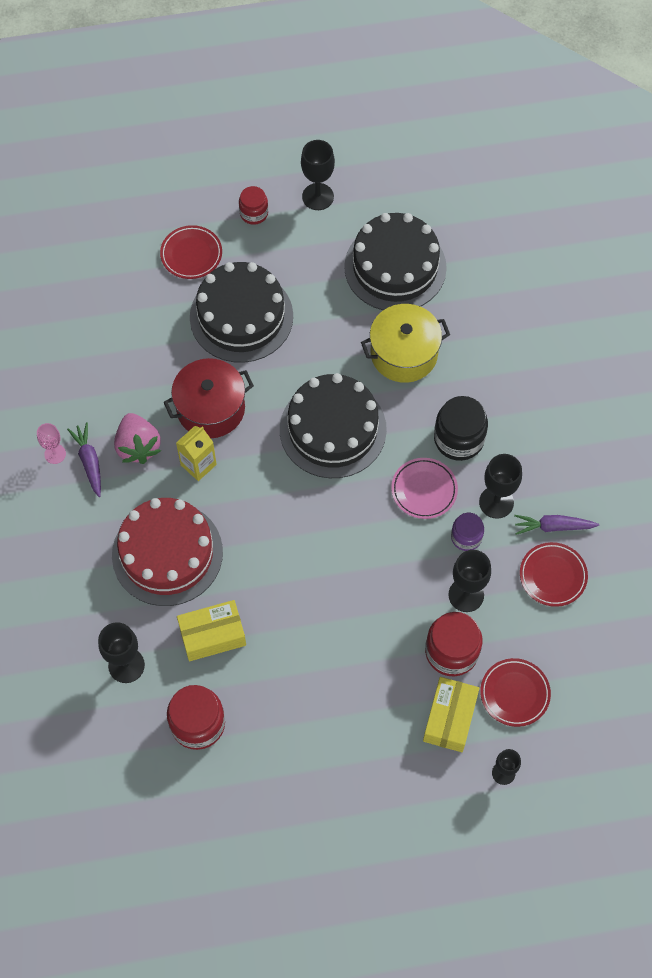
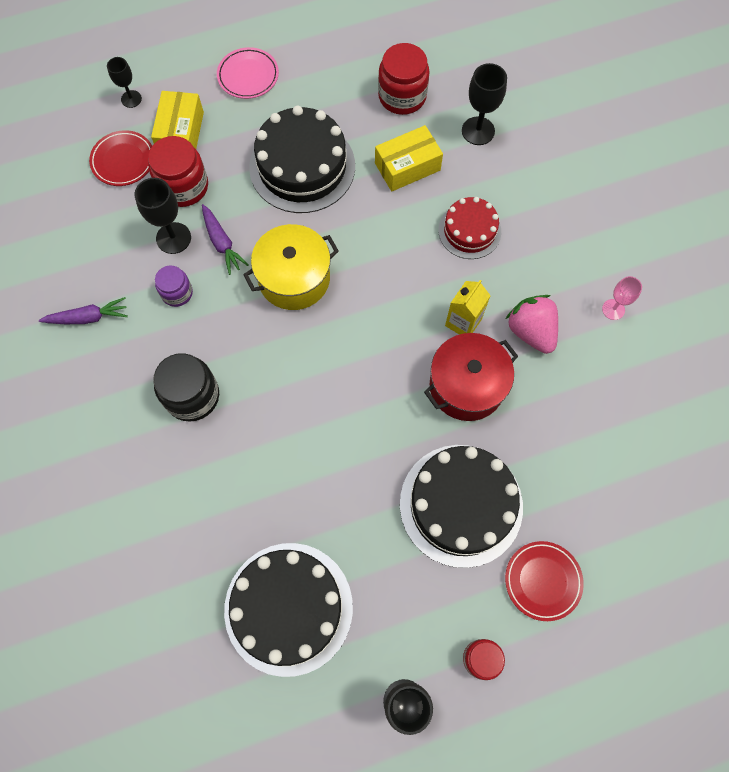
camera: 170 degrees right, 5 degrees up
(89, 462) = (575, 307): purple carrot -> purple carrot (222, 242)
(167, 553) = (469, 231): red cake -> red cake, size x0.58
(333, 429) = (330, 384): black cake -> black cake (302, 166)
(404, 354) = (264, 489): yellow pot -> yellow pot (294, 278)
(424, 490) = (224, 334): pink plate -> pink plate (248, 76)
(496, 502) = (148, 333): black goblet -> none
(553, 576) = (88, 269): red plate -> none

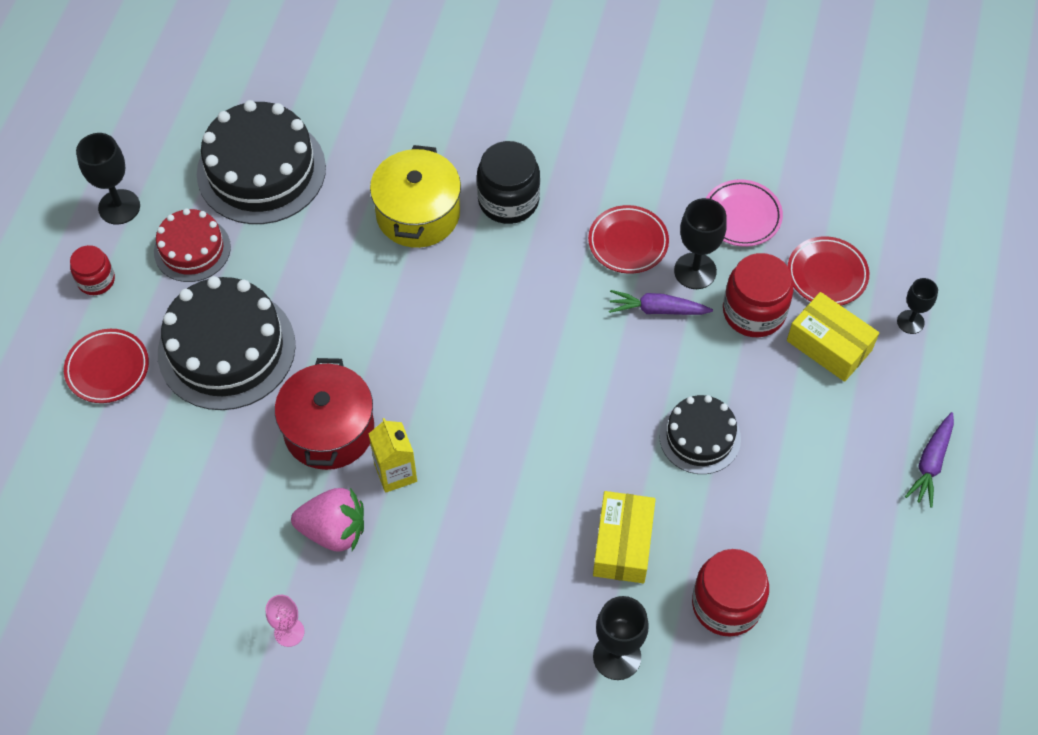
camera: 125 degrees right, 10 degrees down
(88, 317) = (656, 160): purple carrot -> purple carrot (931, 463)
(177, 293) = (628, 242): purple jar -> red plate
(248, 76) = (868, 455): pink plate -> pink plate (741, 216)
(294, 278) = (566, 350): yellow pot -> yellow pot (418, 214)
(302, 166) = (700, 437): black cake -> black cake, size x0.58
(469, 231) = (493, 553): red cake -> red cake (192, 249)

